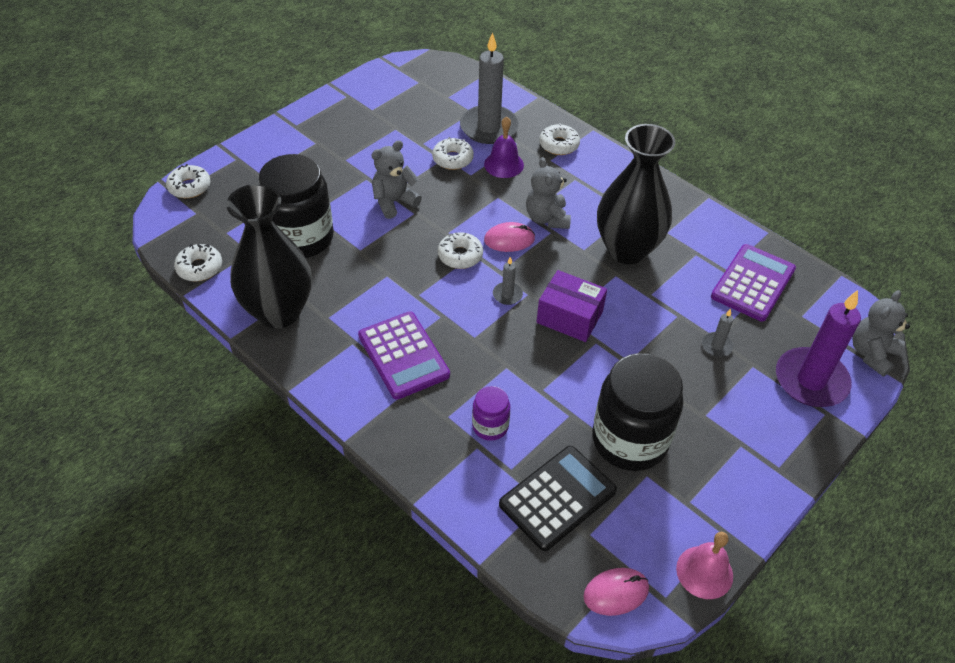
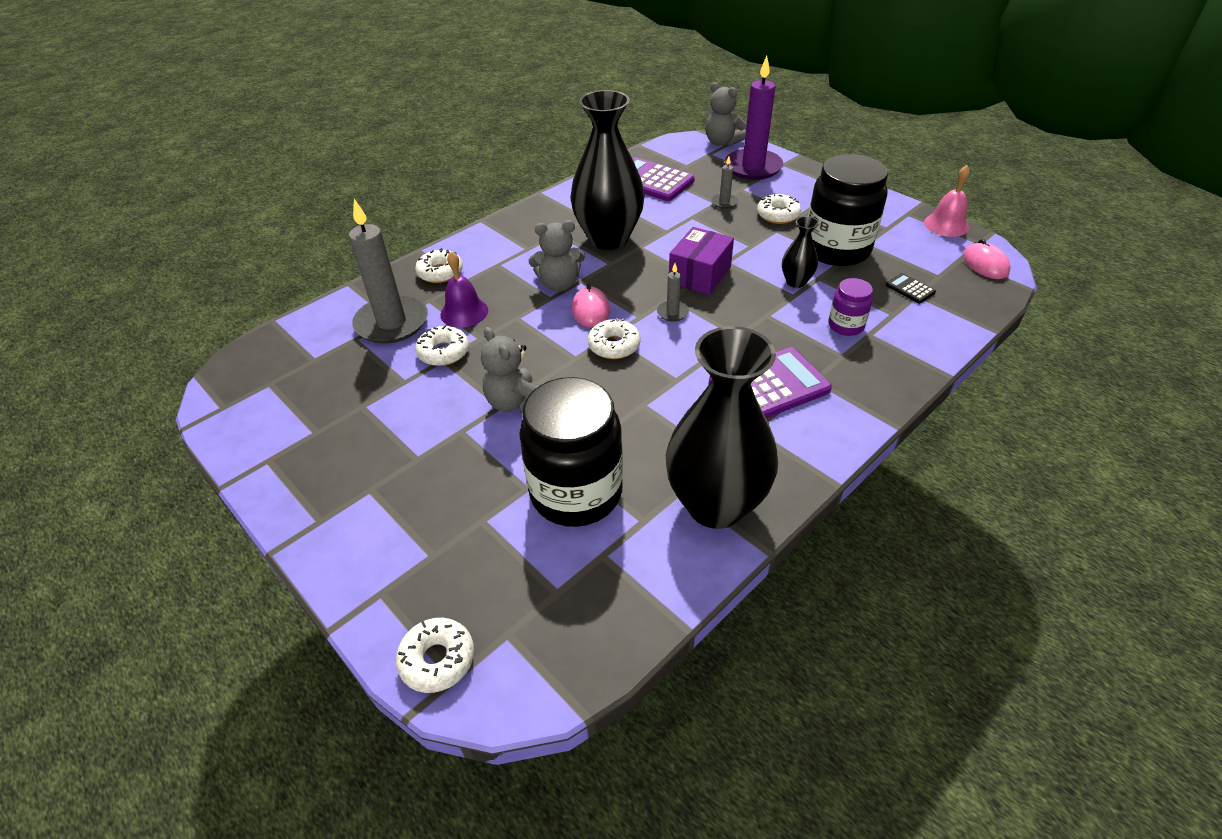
camera: 85 degrees left, 5 degrees down
(199, 268) = (634, 614): white donut -> white donut (778, 215)
(557, 498) = (910, 289): black calculator -> black calculator, size x0.45
(563, 394) = (796, 282): none -> black vase

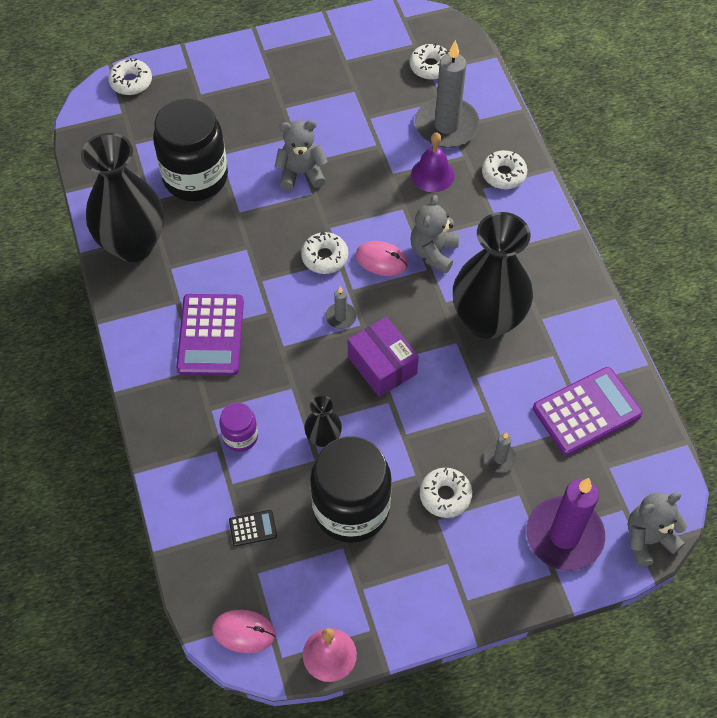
camera: 115 degrees right, 15 degrees up
(444, 352) = (387, 148): white donut -> white donut (430, 66)

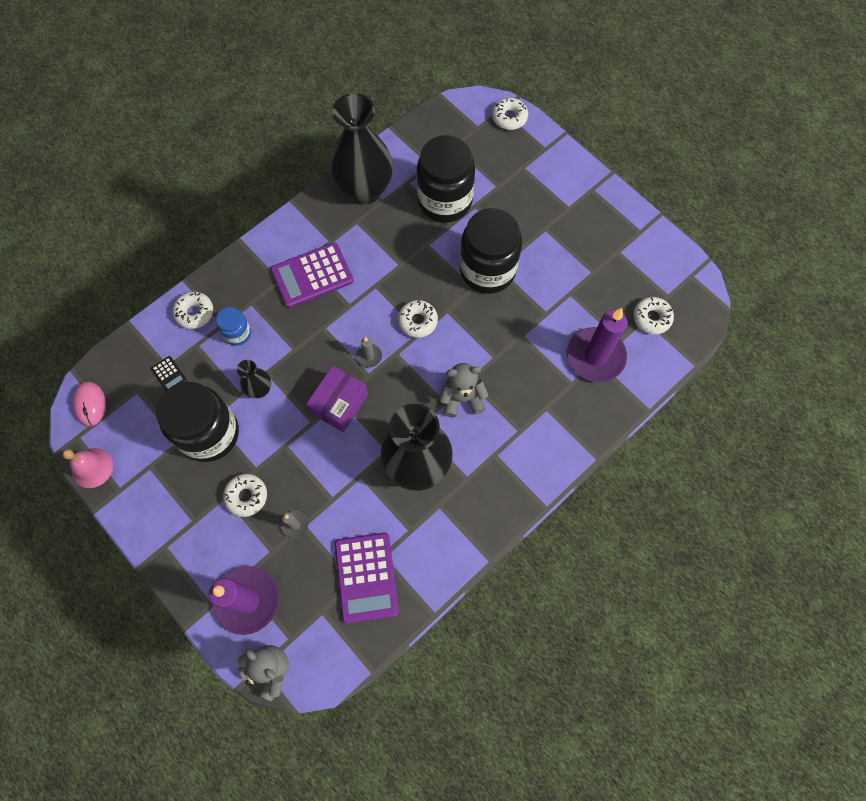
camera: 65 degrees right, 10 degrees up
(240, 436) = (237, 333): purple jar -> blue jar
(301, 173) = (487, 270): grey teddy bear -> black jar
(381, 260) = (435, 363): pink mouse -> none
(432, 174) = (539, 366): purple bell -> none
(446, 126) = (595, 356): grey candle -> purple candle
(503, 174) = (569, 421): white donut -> white donut (194, 313)
(586, 411) = (366, 577): purple calculator -> purple calculator turned 45 degrees clockwise

